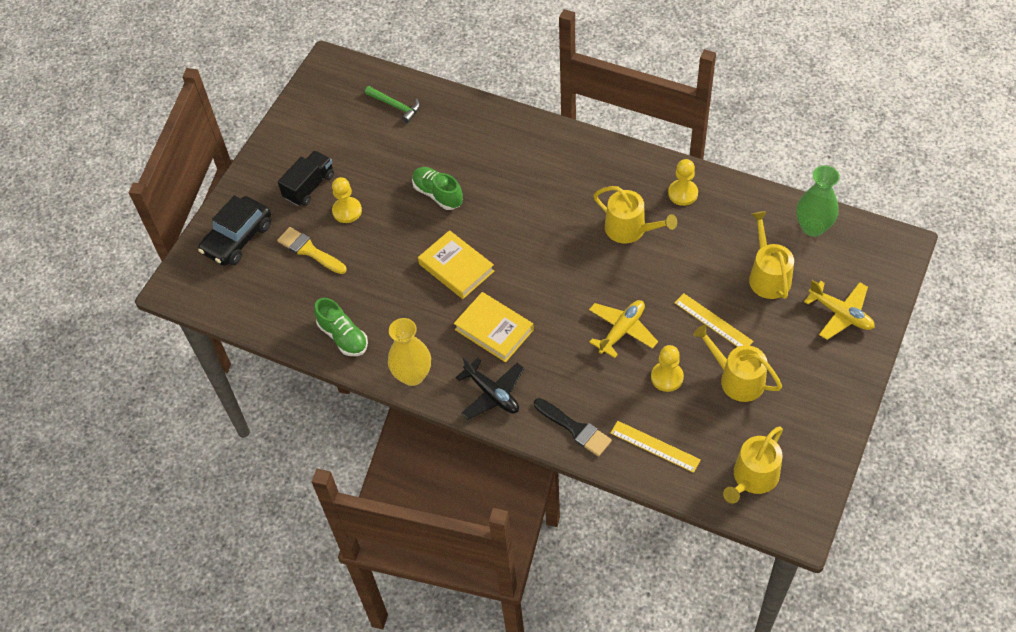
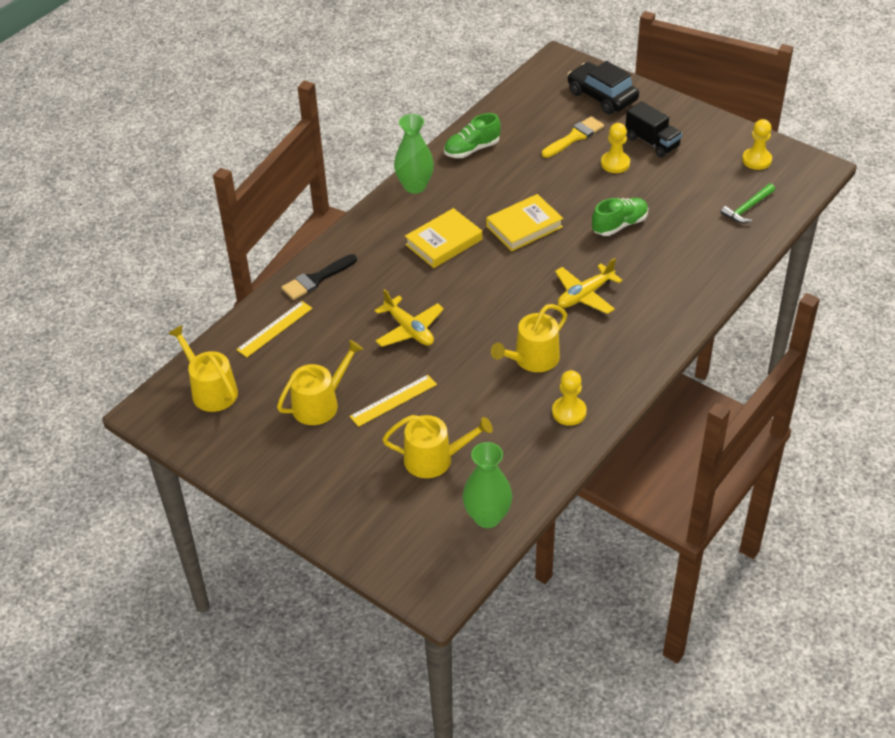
camera: 100 degrees right, 10 degrees down
(412, 375) = (415, 186): yellow vase -> green vase
(492, 394) = (375, 232): black plane -> none
(667, 377) = (343, 352): yellow pawn -> yellow pawn (756, 160)
(840, 314) = (363, 509): yellow plane -> yellow plane (585, 295)

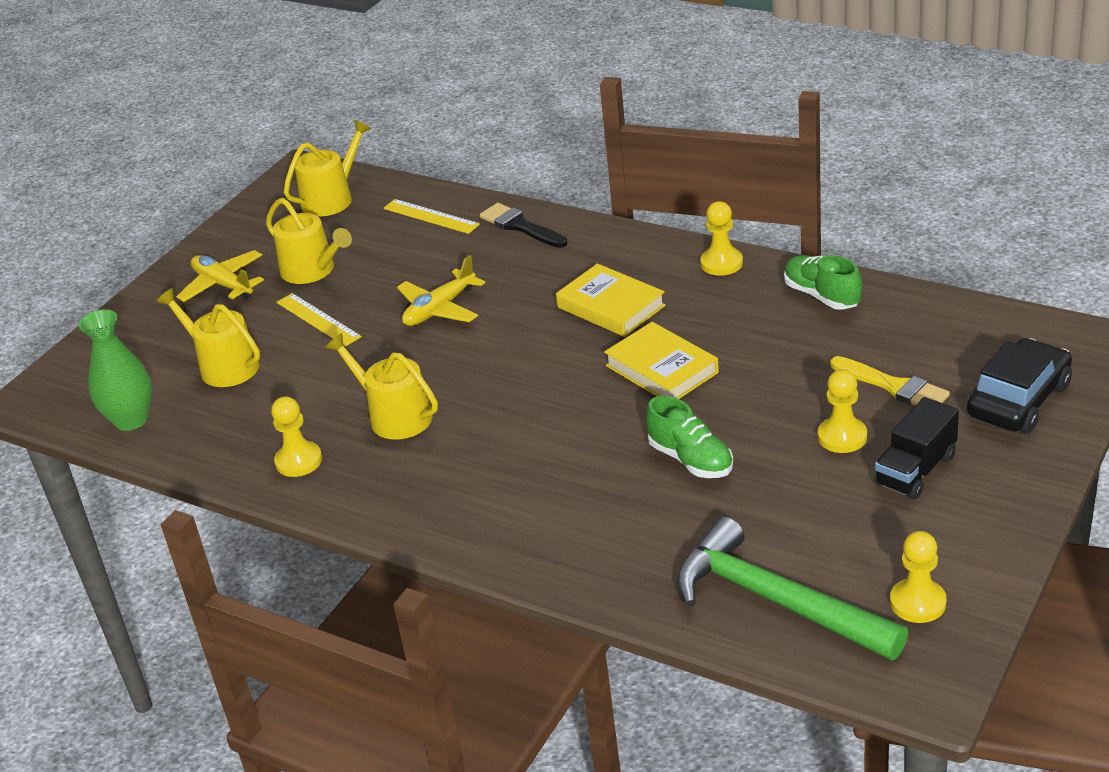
camera: 85 degrees right, 10 degrees down
(415, 186) = (721, 263): green vase -> yellow pawn
(434, 459) = (223, 366): yellow watering can -> yellow watering can turned 135 degrees clockwise
(585, 295) = (526, 445): yellow plane -> yellow plane (223, 285)
(747, 208) = (775, 600): green hammer -> green hammer, size x2.05

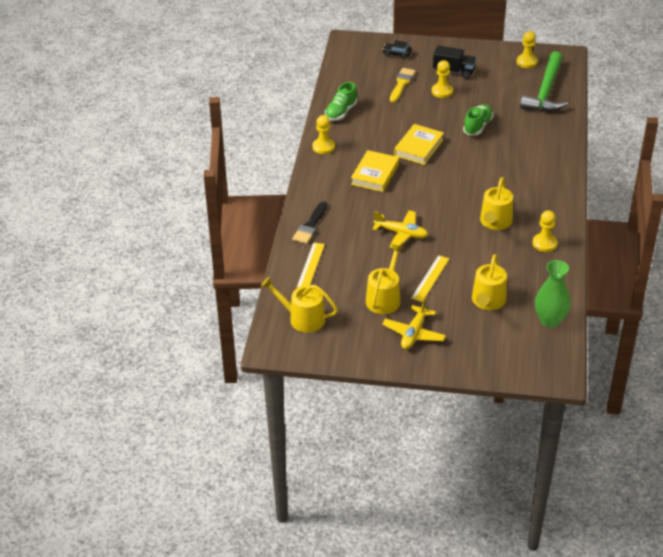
camera: 115 degrees left, 5 degrees up
(1019, 400) = (397, 54): black car -> black car, size x0.52

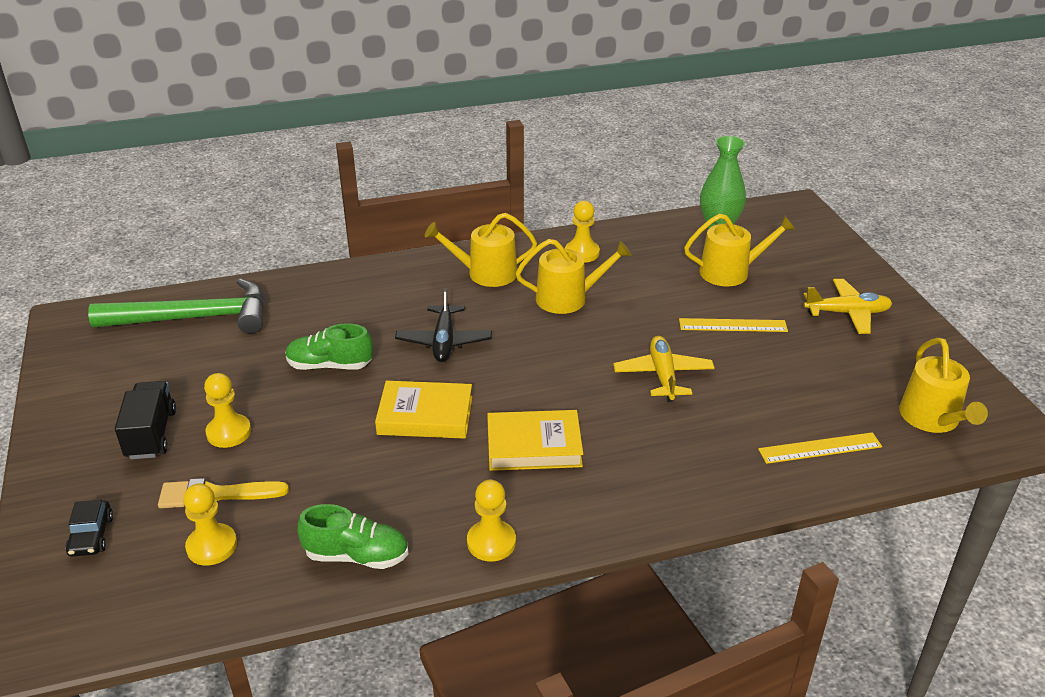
camera: 115 degrees left, 5 degrees down
(310, 226) = (728, 481): black brush -> none
(384, 298) = (811, 354): yellow watering can -> yellow watering can (486, 273)
(477, 166) = (444, 341): none -> black plane
(526, 62) = (98, 355): yellow pawn -> yellow pawn (212, 546)

